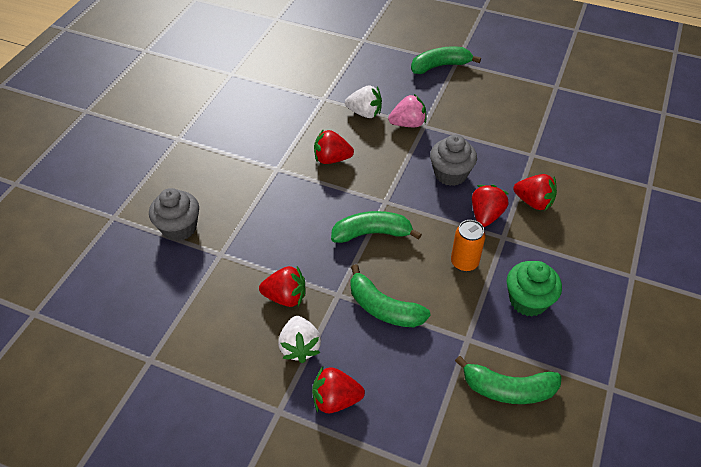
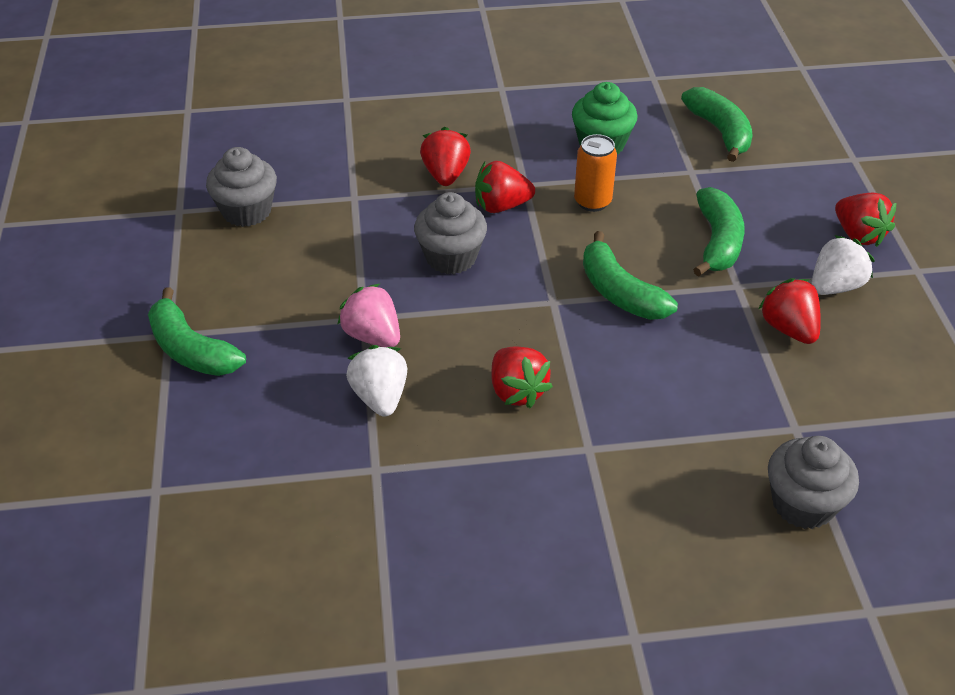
camera: 120 degrees left, 5 degrees down
(541, 109) = (247, 211): none -> grey cupcake

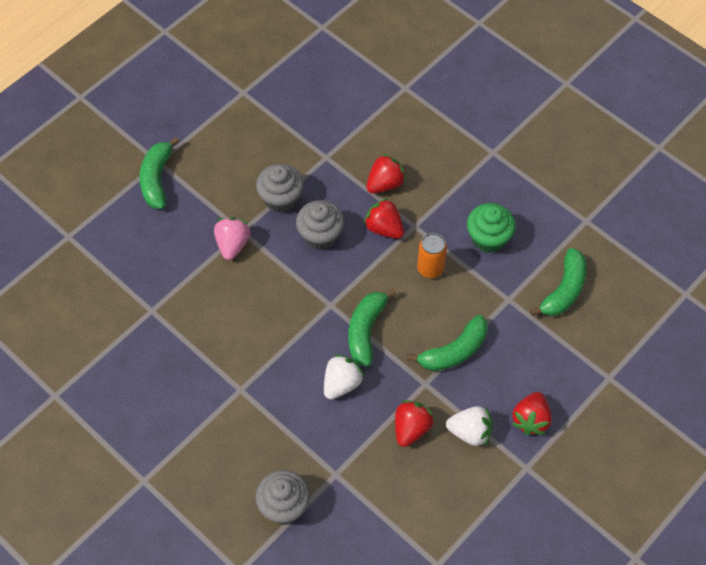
camera: 50 degrees right, 15 degrees up
(247, 211) = (269, 120): grey cupcake -> grey cupcake (281, 199)
(380, 397) = (196, 278): white strawberry -> white strawberry (341, 384)
(517, 391) = (251, 333): red strawberry -> none

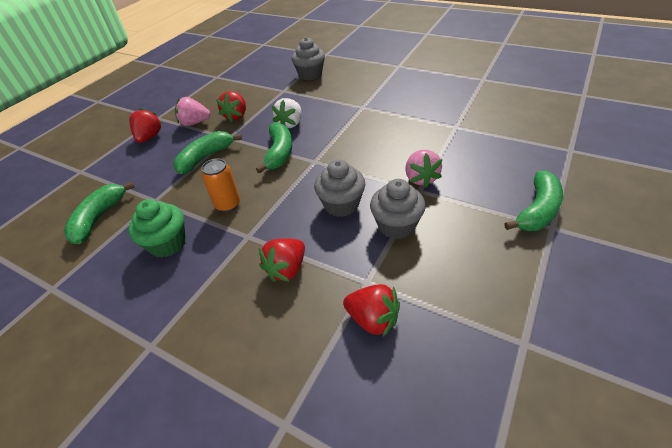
camera: 170 degrees right, 15 degrees down
(157, 179) = (537, 210): green banana -> green banana turned 45 degrees clockwise
(384, 228) = (279, 226): red strawberry -> red strawberry (373, 319)
(470, 432) = (195, 123): white strawberry -> pink strawberry

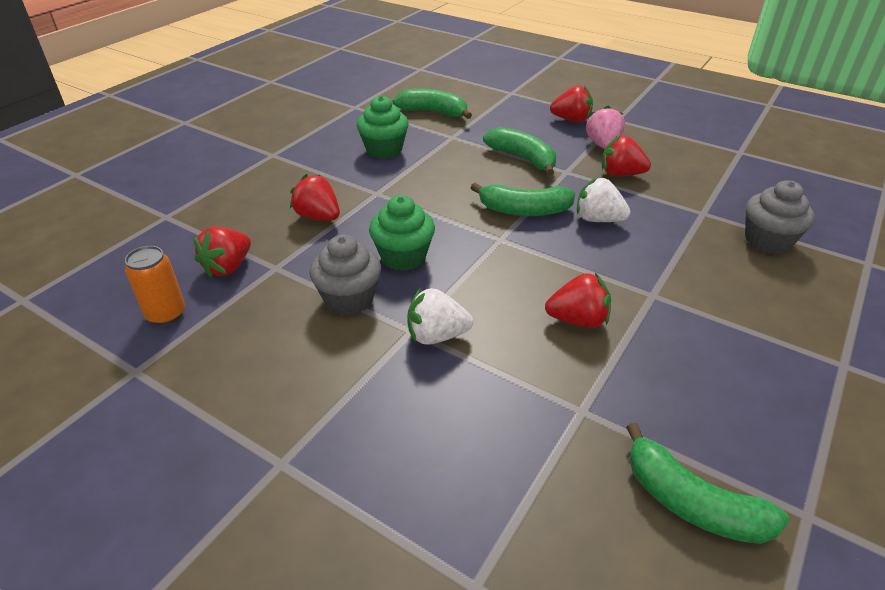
camera: 90 degrees right, 5 degrees down
(228, 205) = (430, 178): orange can -> orange can (166, 314)
(341, 204) = (403, 257): grey cupcake -> green cupcake
(390, 129) = (578, 320): none -> red strawberry
(421, 178) = (436, 336): pink strawberry -> white strawberry
(537, 210) = (321, 457): green banana -> green banana (691, 503)

